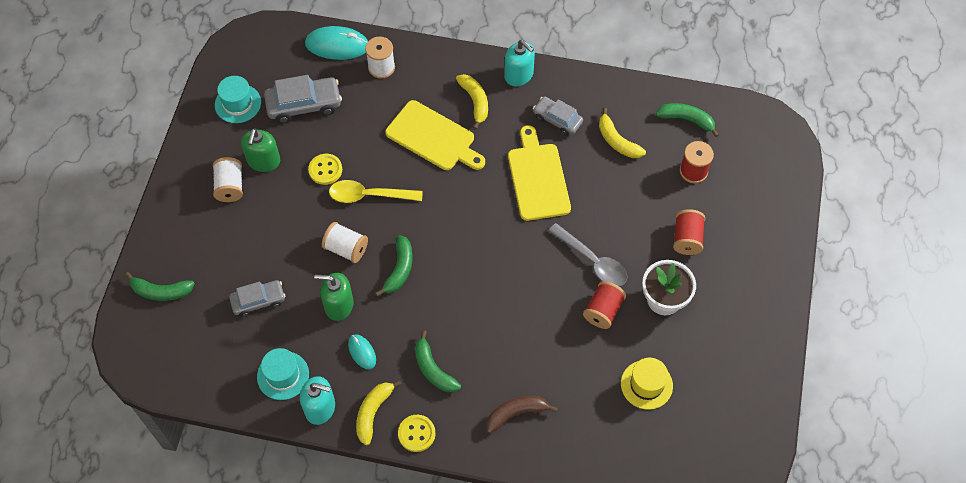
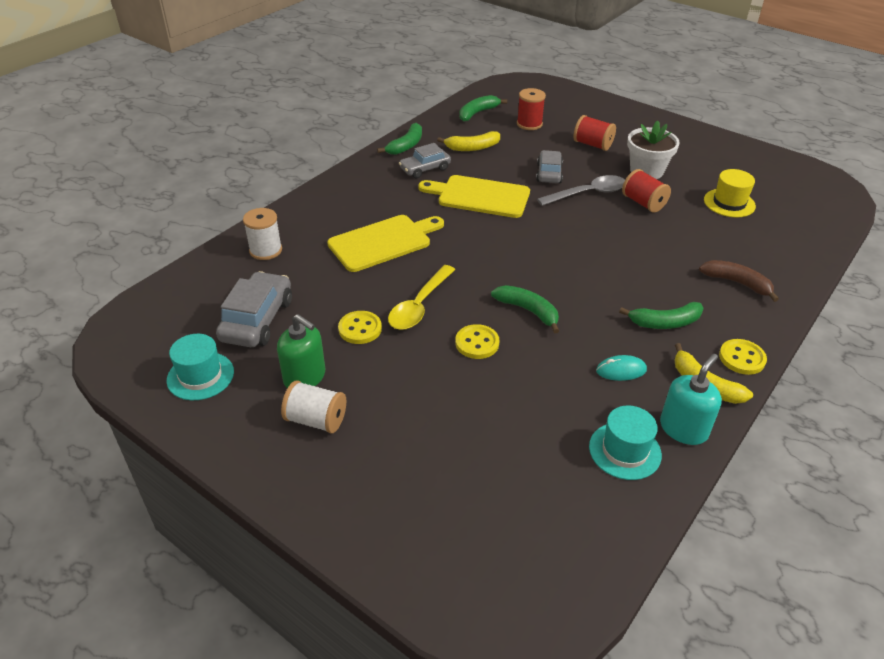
camera: 65 degrees left, 20 degrees down
(161, 291) = (430, 548): green banana -> green banana (406, 146)
(258, 301) = (504, 442): grey car -> grey car (549, 173)
(337, 45) = (205, 272): turquoise mouse -> none
(339, 305) = (549, 371): green soap dispenser -> none
(346, 249) = (477, 343): white spool -> yellow button
(475, 102) = (364, 206): yellow banana -> none
(516, 413) = (737, 283): brown banana -> brown banana turned 120 degrees clockwise
(519, 75) = (358, 174): turquoise soap dispenser -> none

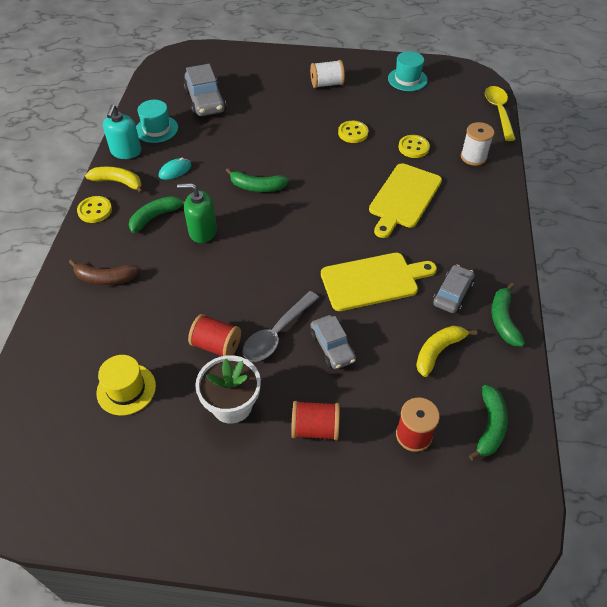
camera: 150 degrees right, 10 degrees up
(257, 320) = (417, 114): grey car -> grey car (205, 101)
(305, 377) = (354, 98): green soap dispenser -> green soap dispenser (202, 231)
(419, 305) = (331, 161): yellow spoon -> yellow spoon (498, 112)
(477, 343) = (275, 152): yellow button -> yellow button (413, 147)

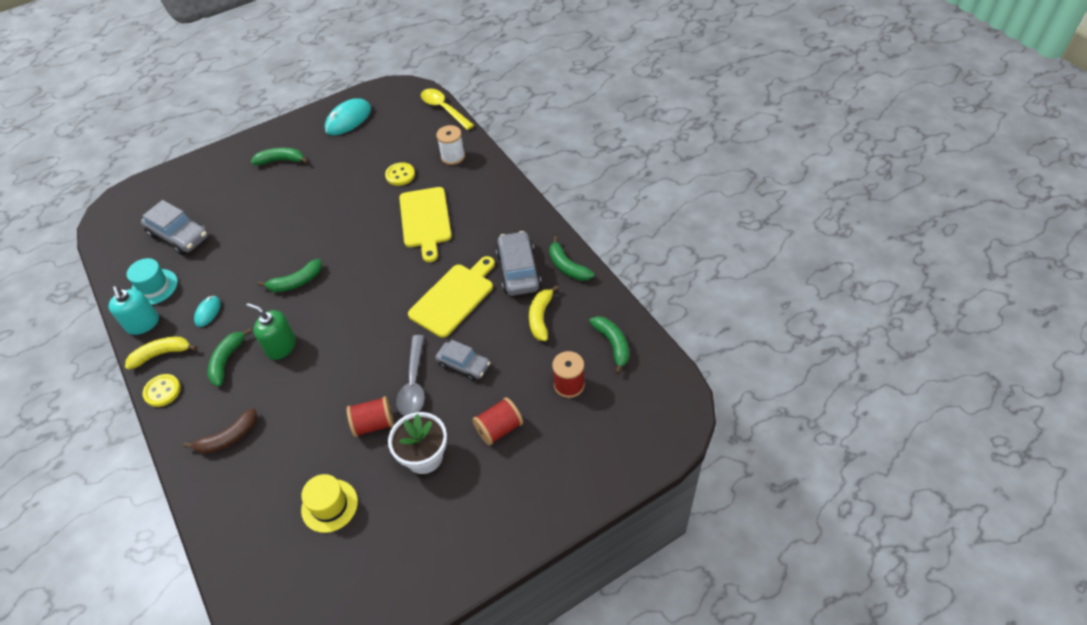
camera: 35 degrees left, 0 degrees up
(202, 231) = (281, 346): green soap dispenser -> green soap dispenser turned 60 degrees clockwise
(326, 84) = (281, 160): white spool -> green banana
(353, 133) = (340, 190): yellow button -> none
(407, 79) = (348, 120): turquoise hat -> turquoise mouse
(452, 294) = (518, 270): grey car -> grey car, size x1.52

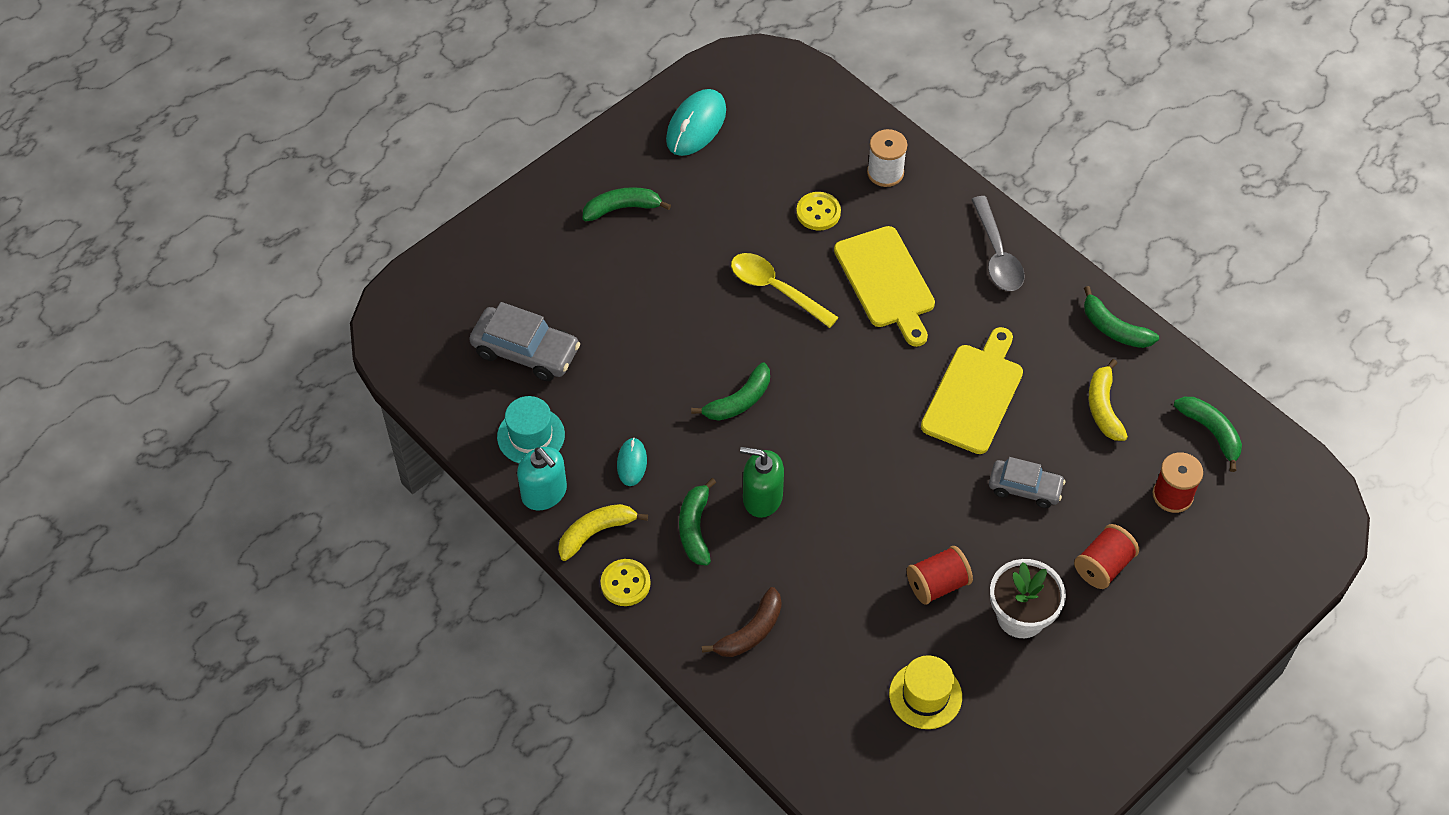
camera: 15 degrees left, 5 degrees up
(413, 383) = (968, 523): grey spoon -> grey spoon (997, 254)
(444, 109) = (838, 91): yellow spoon -> yellow spoon (776, 289)
(518, 270) = (1049, 343): grey car -> none

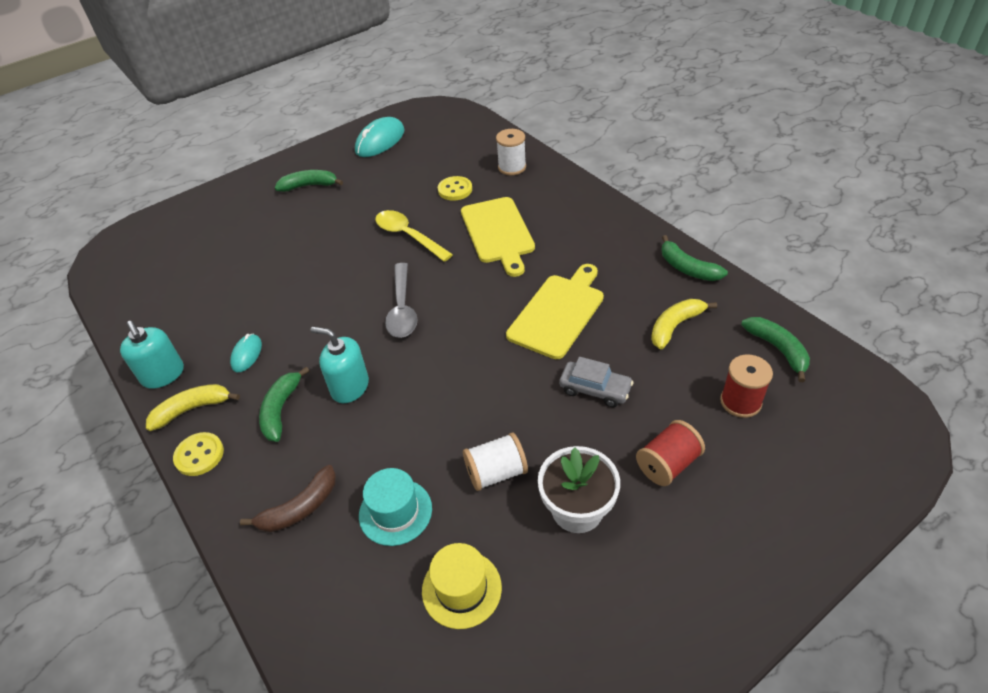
camera: 10 degrees right, 10 degrees down
(526, 351) = (197, 272): grey car -> none
(531, 436) = (173, 331): turquoise hat -> turquoise hat (395, 512)
(739, 401) = (354, 311): green banana -> none
(762, 498) = (350, 387): green soap dispenser -> turquoise soap dispenser
(937, 584) = (496, 472): red spool -> white spool
(997, 254) = (592, 217): grey spoon -> grey spoon (402, 308)
(1103, 408) = (675, 326): yellow banana -> yellow banana turned 45 degrees clockwise

